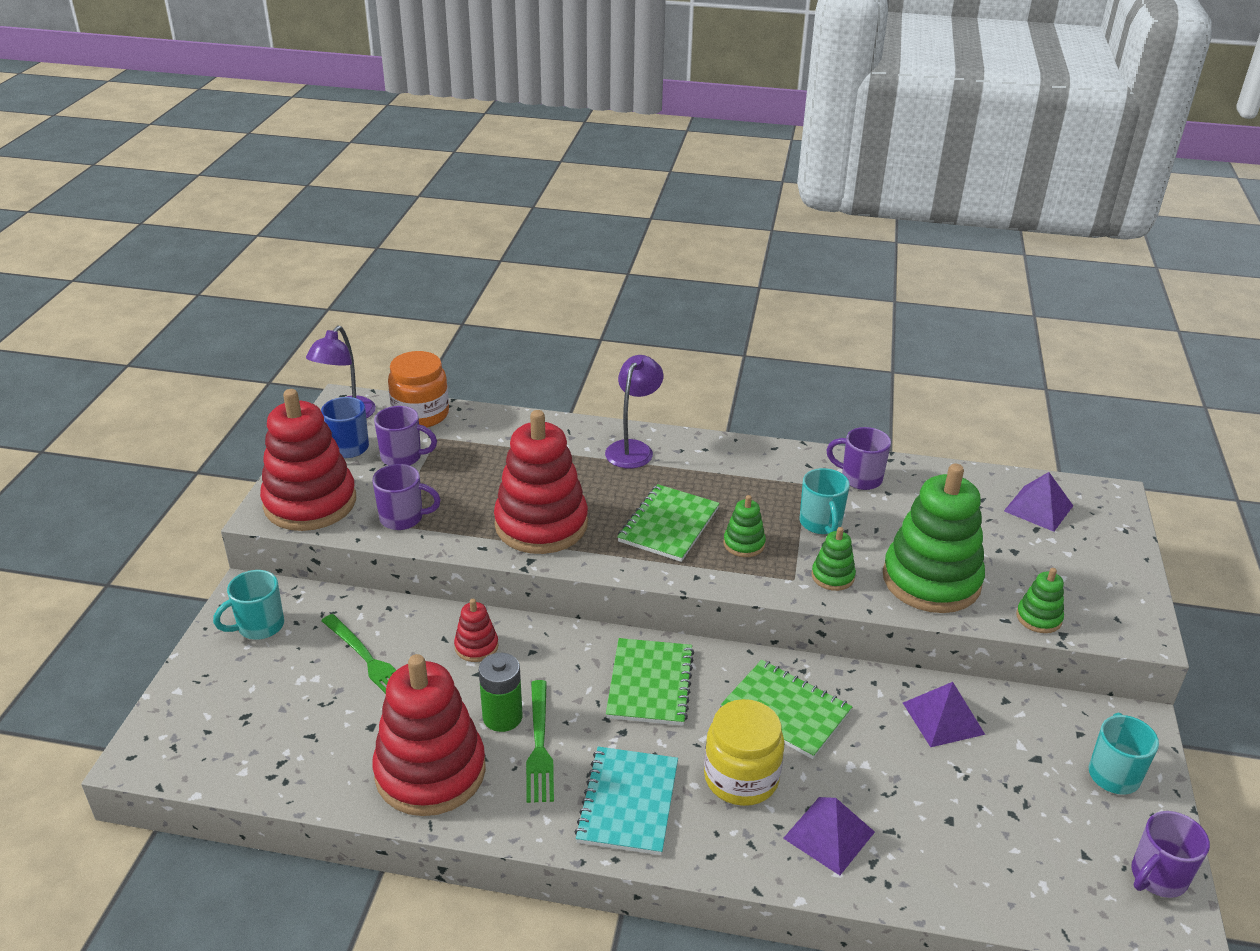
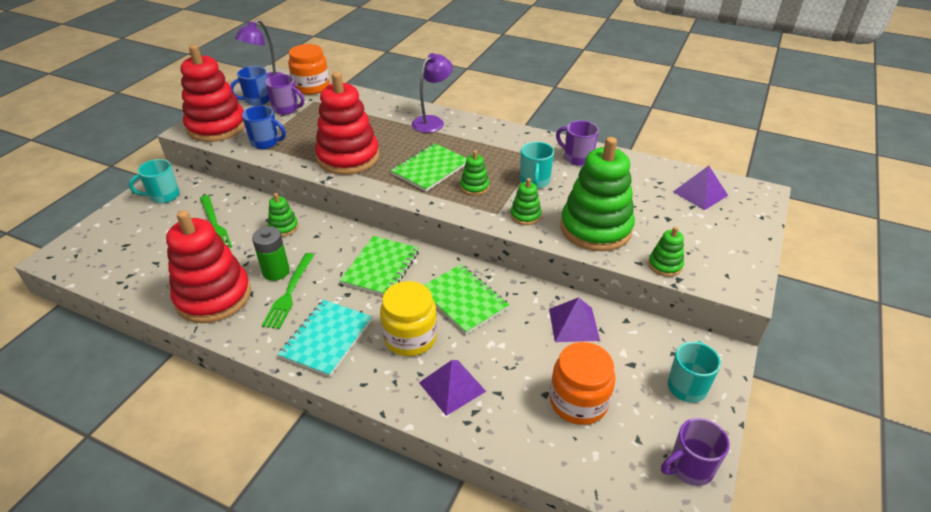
camera: 15 degrees right, 5 degrees up
(403, 518) = (266, 142): purple mug -> blue mug
(476, 646) = (283, 227): red stacking toy -> green stacking toy
(994, 821) = (578, 401): none -> orange jar

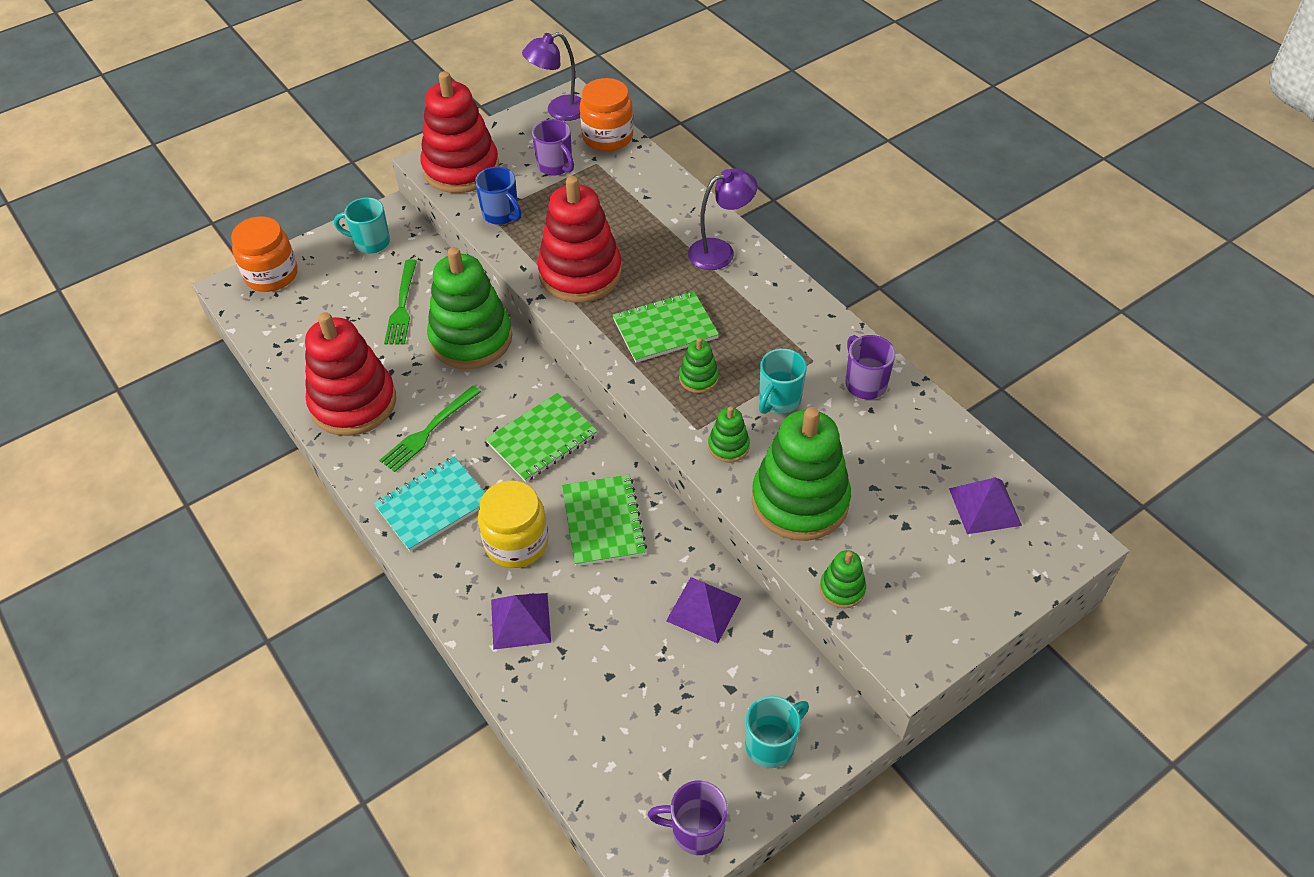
camera: 30 degrees right, 10 degrees up
(256, 100) = (529, 139): blue mug -> none
(276, 272) = (430, 397): green battery -> none
(283, 227) = (471, 339): green stacking toy -> green stacking toy, size x2.26
(578, 401) = (637, 701): orange jar -> orange jar (271, 275)

